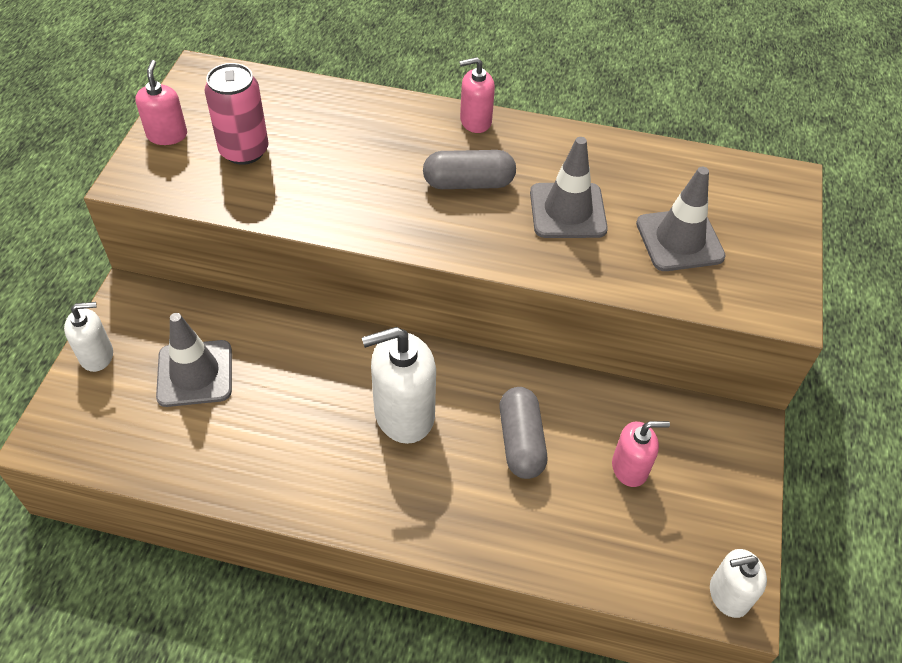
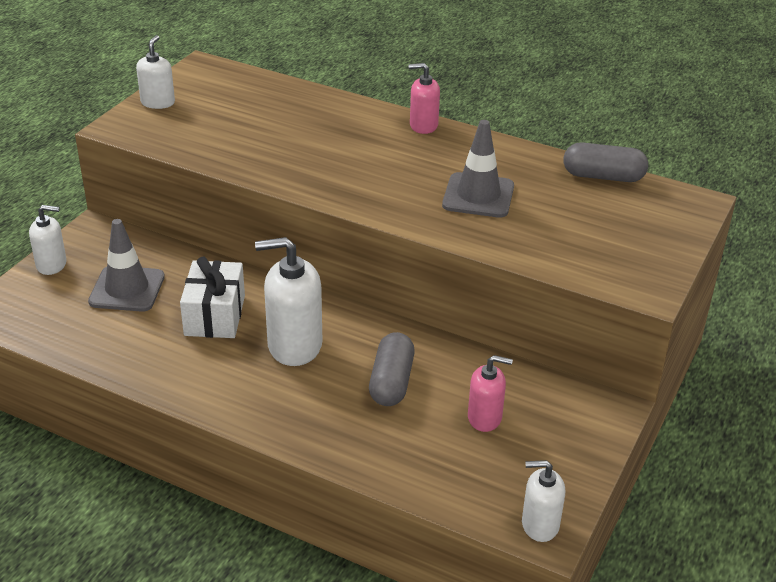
camera: 15 degrees right, 15 degrees down
(167, 135) = (158, 102): pink soap dispenser -> white soap dispenser
(244, 151) = (216, 120): pink can -> none
(304, 390) = (215, 315): none -> white gift
(468, 183) = (398, 166): grey capsule -> grey capsule (603, 176)
(679, 240) = (572, 229): grey traffic cone -> none

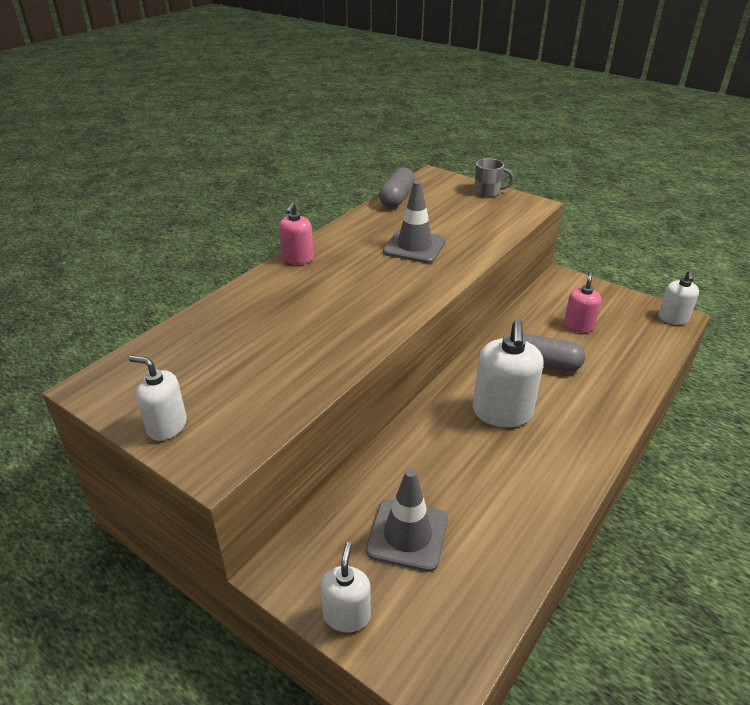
camera: 80 degrees left, 0 degrees up
(215, 315) = (457, 463): white gift -> none
(665, 249) = (488, 192): none -> grey mug

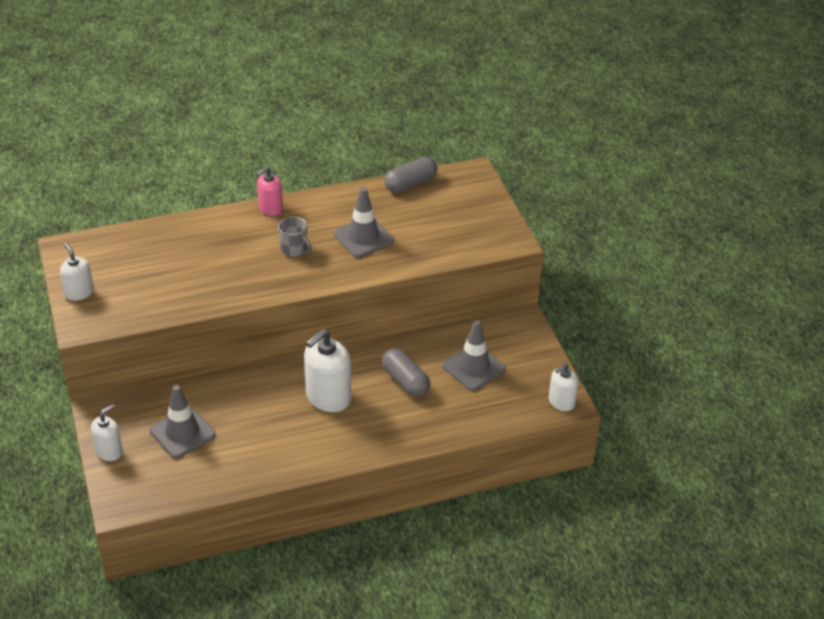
camera: 35 degrees right, 5 degrees up
(488, 192) = (493, 211): grey mug -> grey mug (294, 250)
(578, 326) = (474, 367): pink soap dispenser -> grey traffic cone

